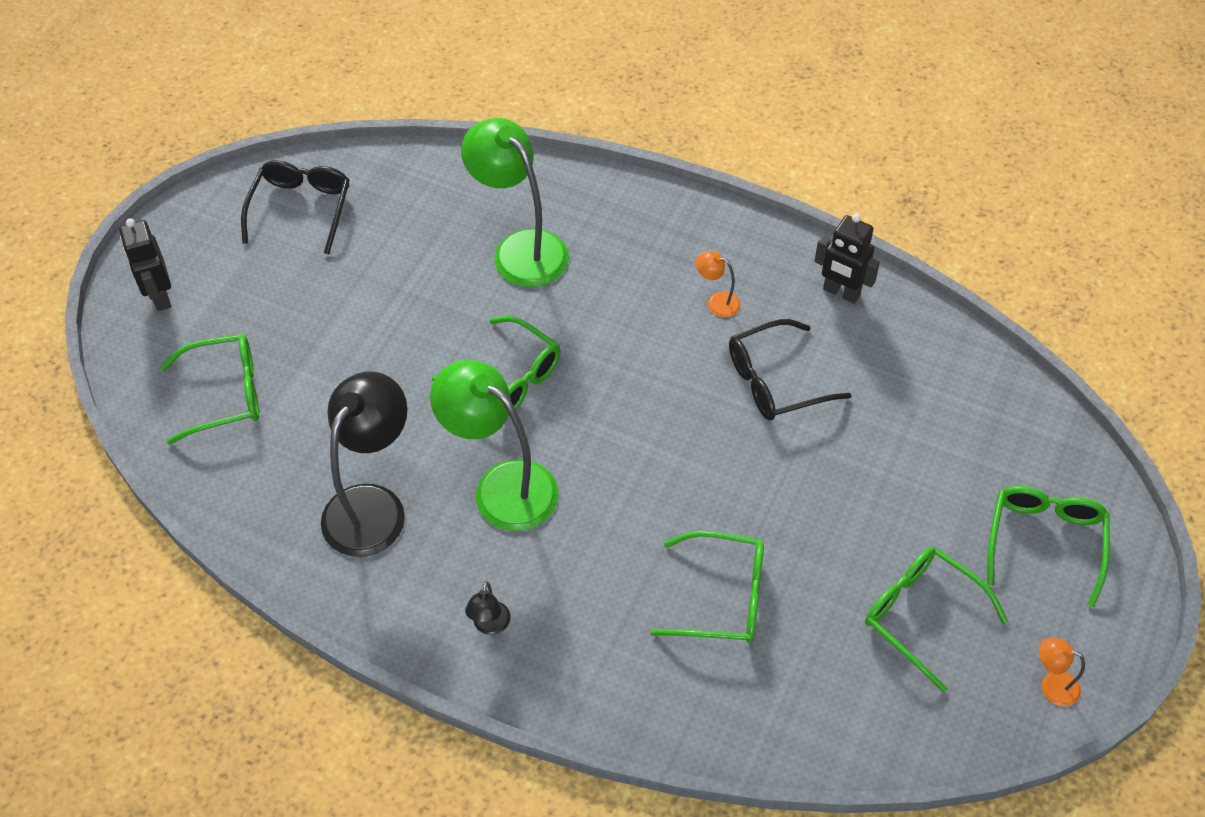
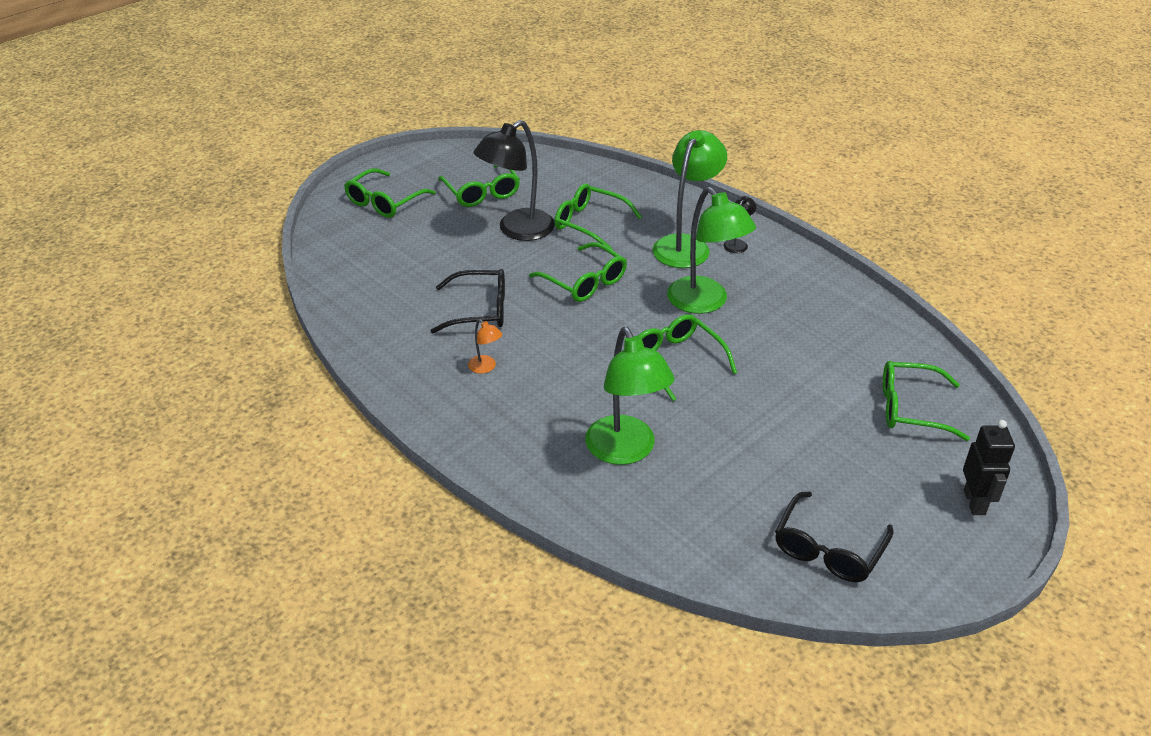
camera: 160 degrees left, 15 degrees down
(373, 505) = (800, 314): black lamp -> black lamp (517, 230)
(564, 596) = (686, 245): none -> green lamp
(672, 472) = (584, 282): none -> green glasses
(841, 292) = (387, 348): black robot -> none
(1052, 685) = (438, 157): orange lamp -> none

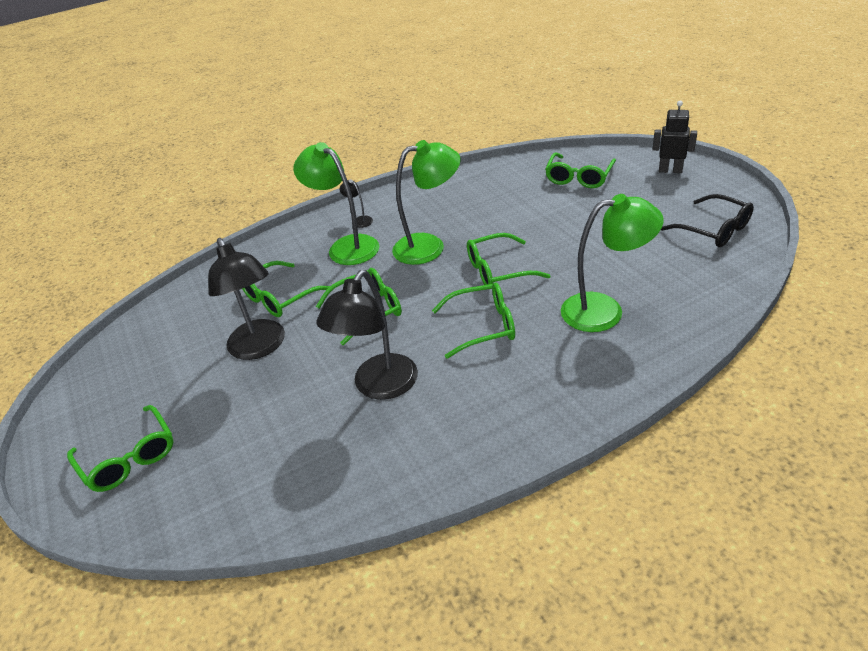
camera: 70 degrees left, 0 degrees up
(480, 310) = (379, 387): black glasses -> black lamp
(482, 192) = (173, 369): green glasses -> green glasses (483, 326)
(486, 367) = (472, 389): orange lamp -> none

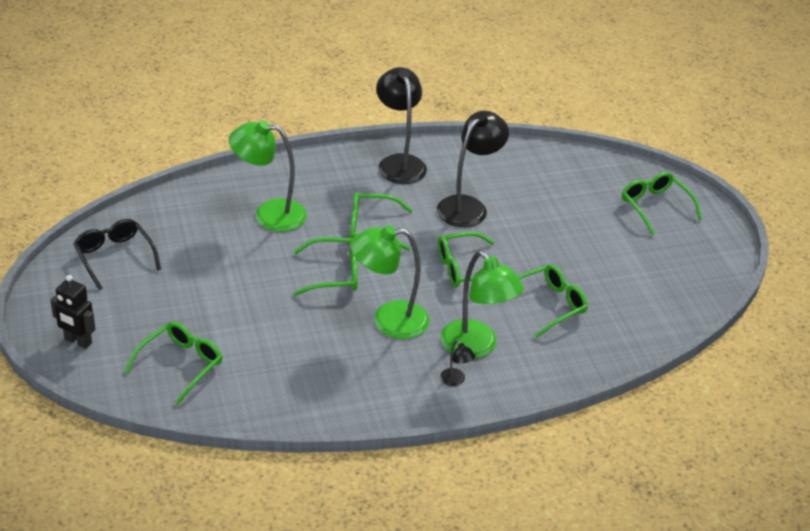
camera: 175 degrees left, 0 degrees up
(260, 347) = (564, 261): black lamp -> black lamp (399, 163)

